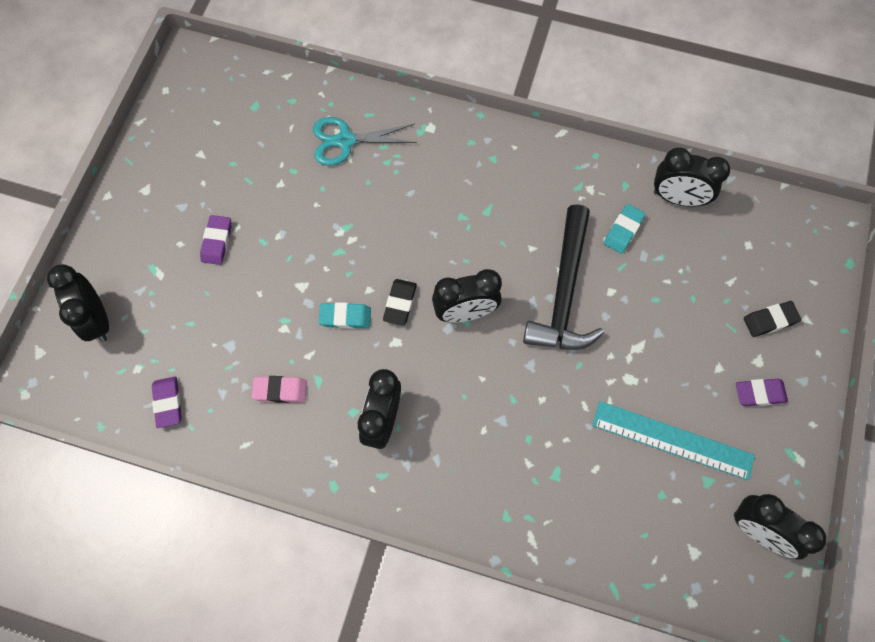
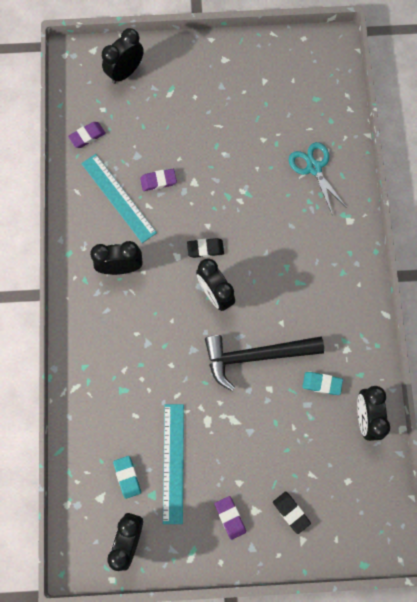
camera: 70 degrees right, 5 degrees up
(217, 241) = (205, 118): purple eraser -> purple eraser (158, 181)
(280, 390) = (118, 198): pink eraser -> turquoise ruler
(345, 317) = (182, 218): turquoise eraser -> turquoise eraser (127, 477)

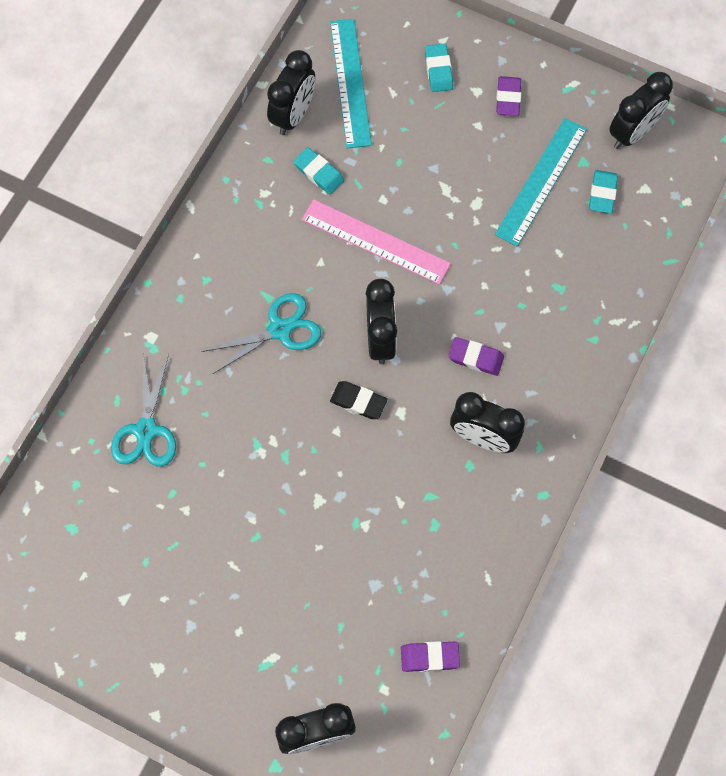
camera: 150 degrees left, 5 degrees down
(118, 198) = (434, 536): turquoise ruler -> turquoise ruler (350, 83)
(158, 181) = (366, 530): purple eraser -> purple eraser (475, 358)
(256, 356) = (375, 241): black hammer -> pink ruler
(278, 266) = (280, 329): none -> turquoise scissors
(291, 512) = (438, 70): black eraser -> turquoise eraser

